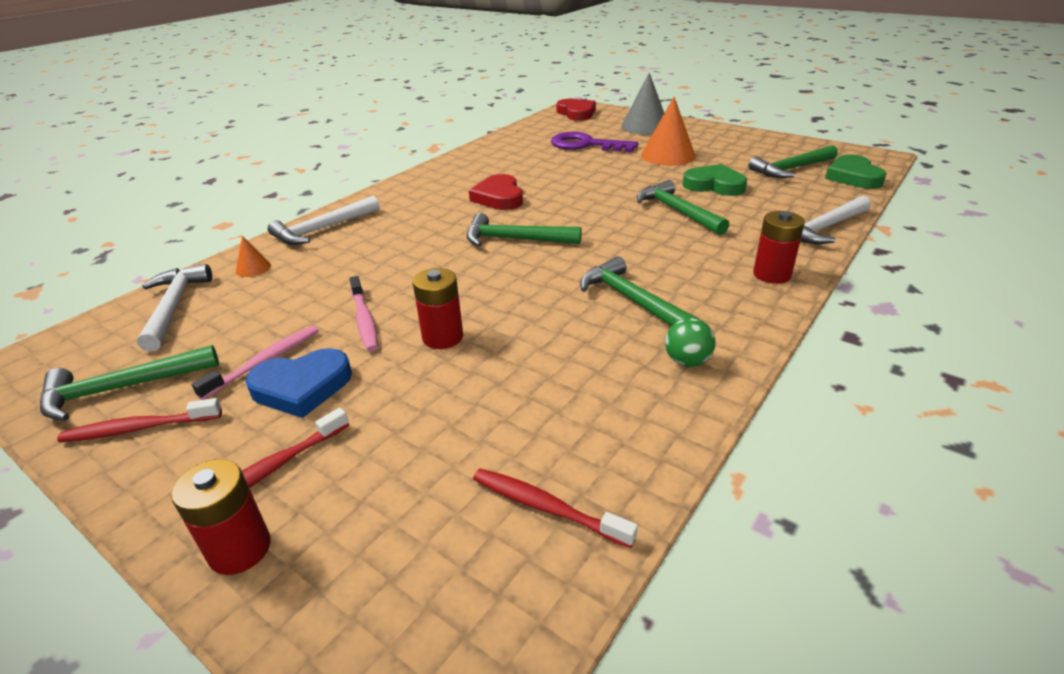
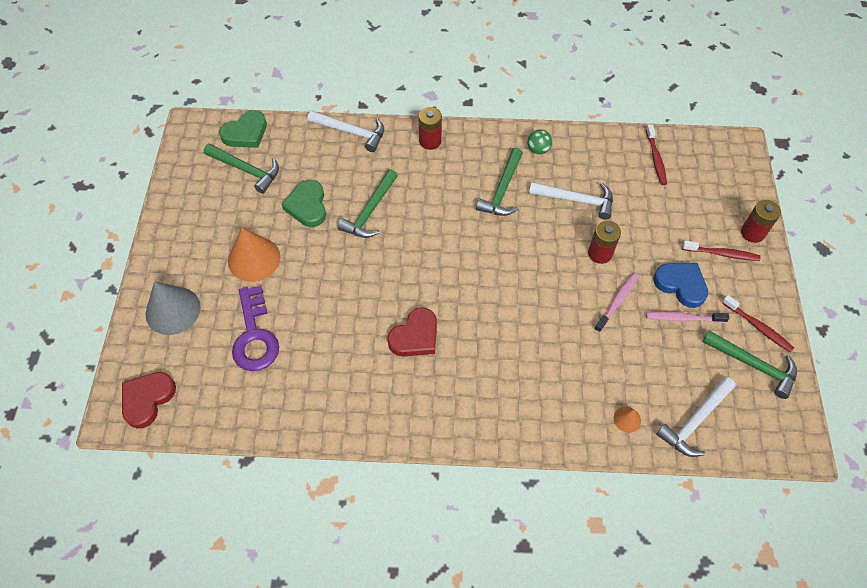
camera: 125 degrees left, 25 degrees up
(322, 229) = (549, 425): white hammer -> white hammer (576, 200)
(515, 239) = (474, 284): green hammer -> none

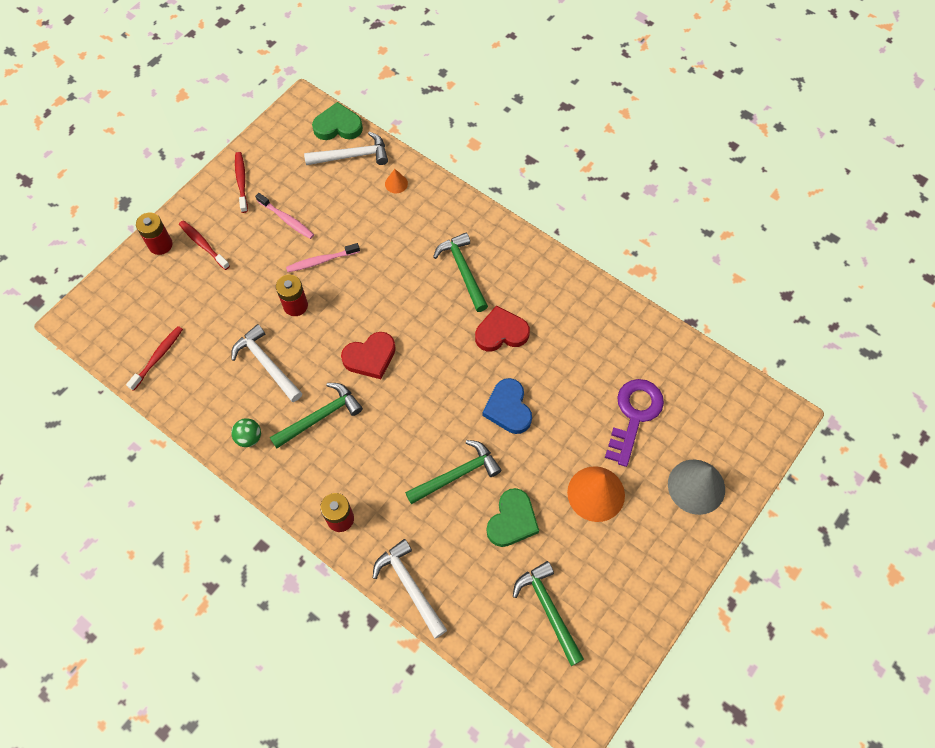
camera: 145 degrees left, 5 degrees up
(147, 399) = (751, 415): red heart -> red heart (370, 357)
(246, 133) = (522, 665): green heart -> green heart (338, 126)
(681, 285) = (261, 242): blue heart -> blue heart (508, 408)
(753, 365) = (274, 162): green hammer -> green hammer (463, 270)

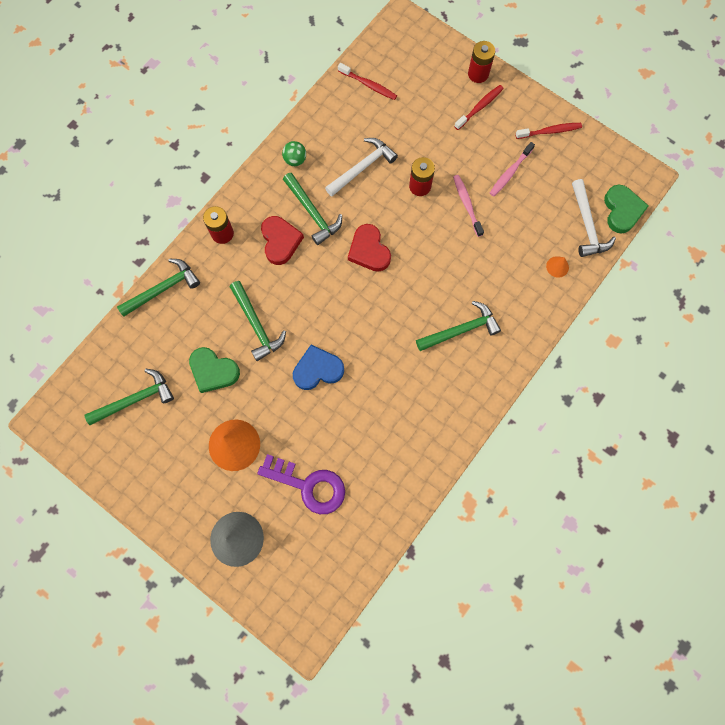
camera: 90 degrees right, 10 degrees up
(410, 586) = (163, 289): white hammer -> green hammer
(501, 332) = (395, 364): red heart -> red heart (280, 241)

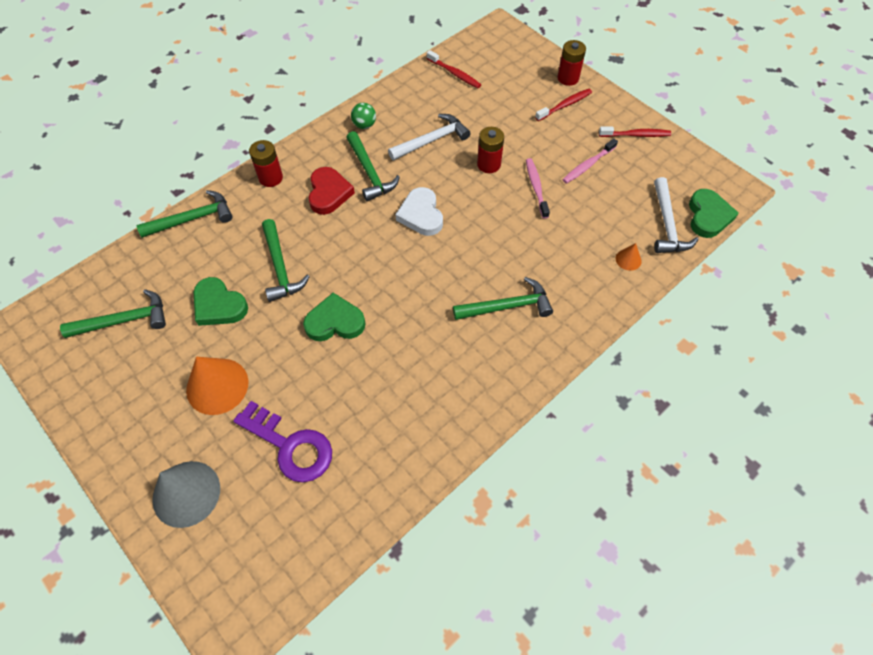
camera: 10 degrees right, 15 degrees down
(317, 369) = (335, 322): blue heart -> green heart
(369, 250) = (421, 215): red heart -> white heart

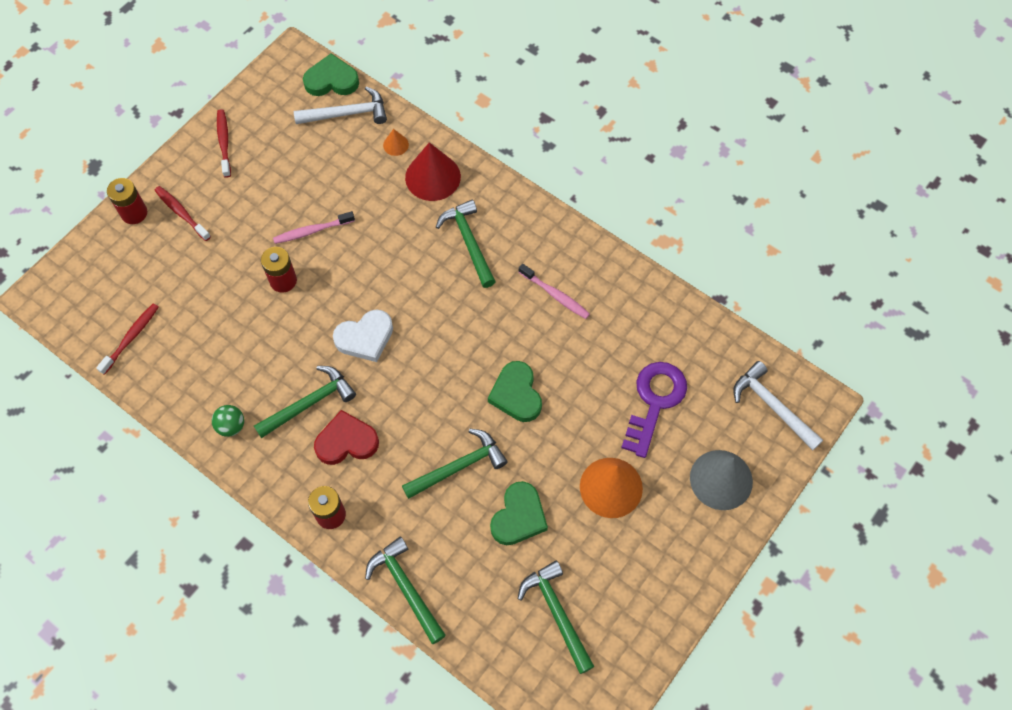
camera: 100 degrees left, 5 degrees up
(432, 140) = (251, 345): white hammer -> white hammer (772, 406)
(587, 286) = (433, 177): none -> red cone
(588, 165) = (274, 185): pink toothbrush -> pink toothbrush (555, 295)

